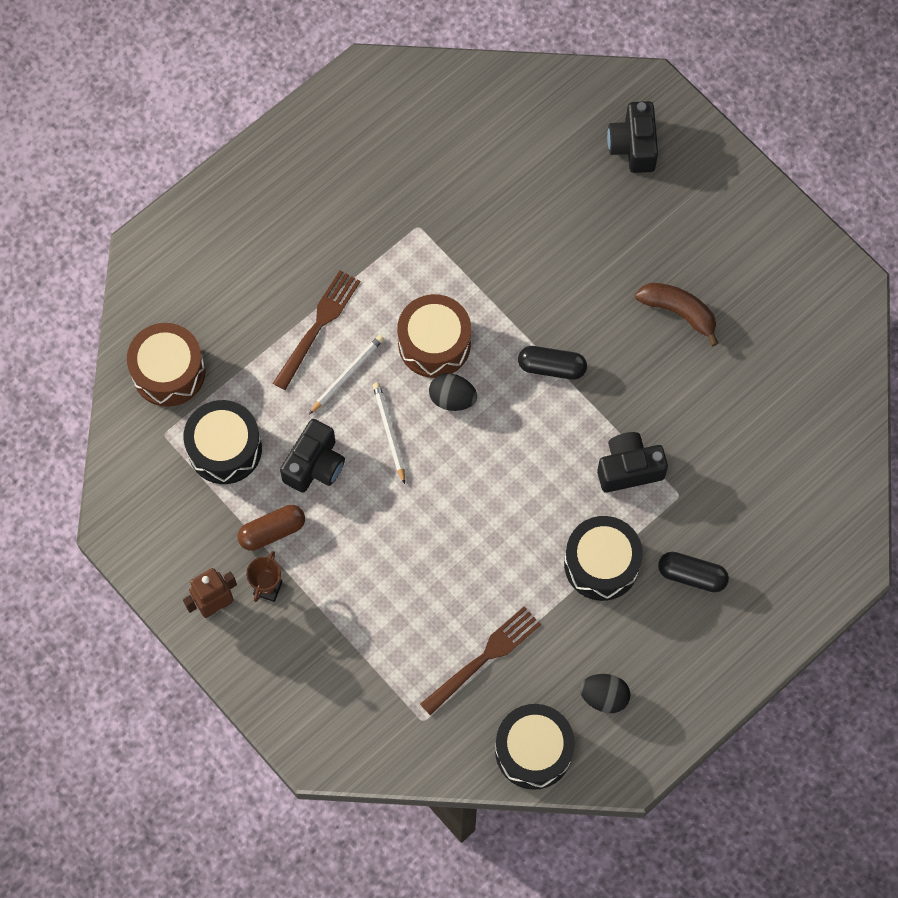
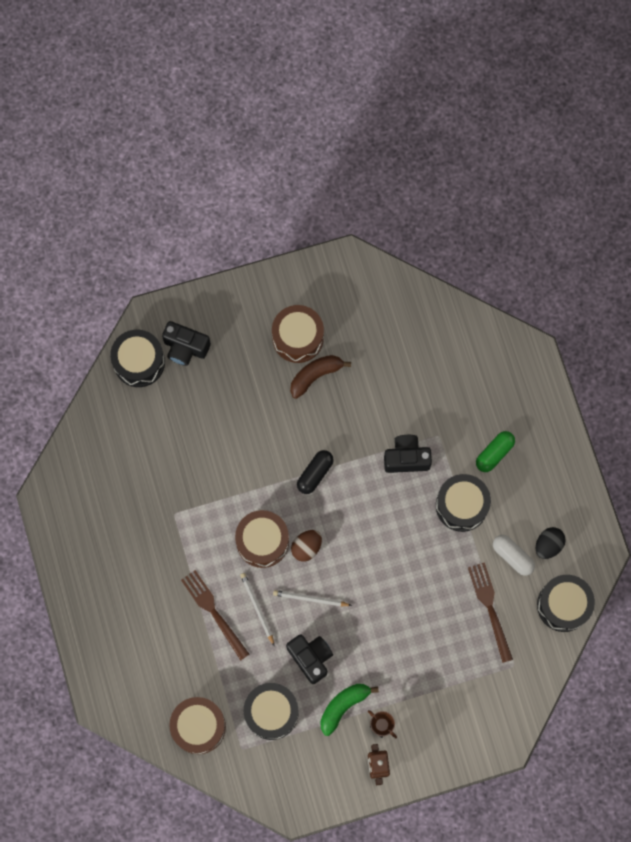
camera: 65 degrees left, 5 degrees up
(272, 531) = (343, 706): brown capsule -> green banana
(452, 398) = (306, 547): black egg -> brown egg
(566, 657) = (512, 556): none -> white capsule
(587, 102) = (139, 362): none -> black drum
(629, 468) = (406, 458): black camera -> black camera turned 75 degrees clockwise
(691, 575) = (494, 453): black capsule -> green capsule
(716, 269) = (298, 338): none -> brown drum

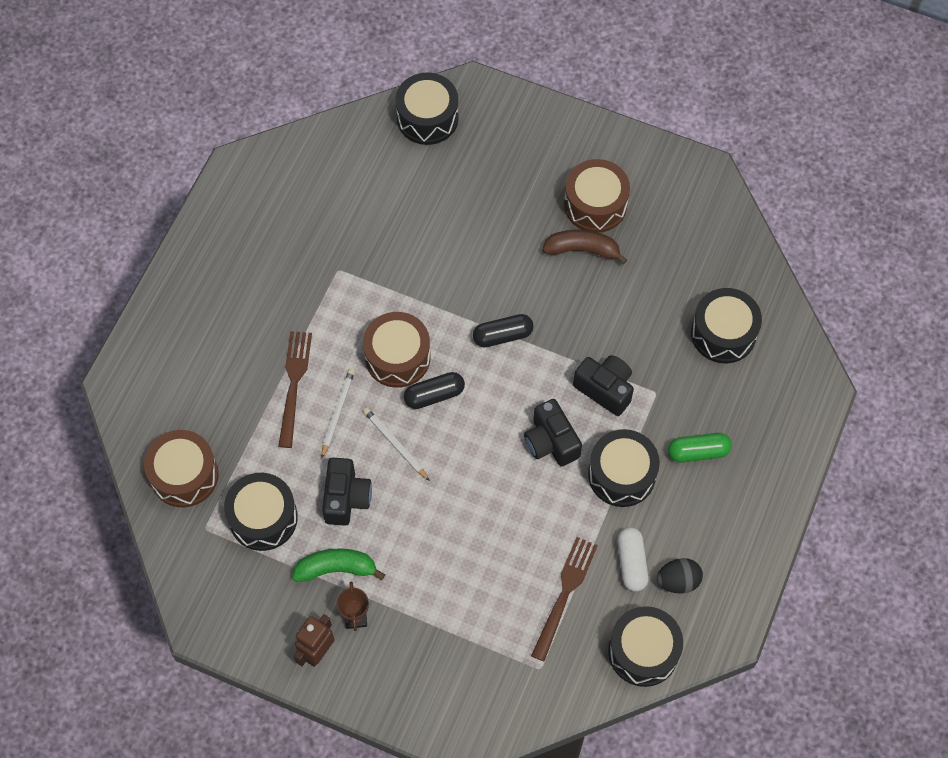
camera: 40 degrees right, 10 degrees down
(185, 348) = (481, 137): black camera -> black camera (551, 442)
(306, 547) = (434, 395): brown egg -> black capsule
(447, 363) = (723, 333): none -> black drum

